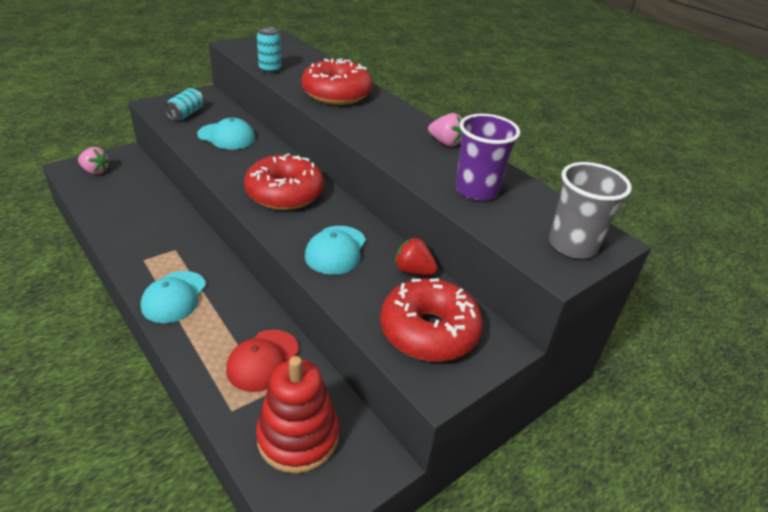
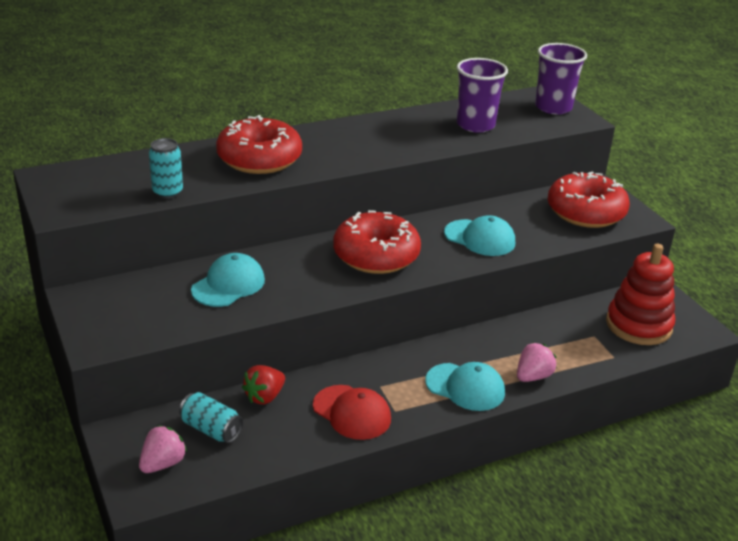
camera: 75 degrees left, 5 degrees down
(186, 114) = (145, 315): turquoise can -> turquoise can (211, 429)
(263, 360) = (557, 336): red cap -> red cap (352, 412)
(413, 271) = (512, 205): red strawberry -> red strawberry (264, 397)
(445, 143) = (389, 122): pink strawberry -> pink strawberry (533, 376)
(572, 245) = (553, 107): grey cup -> purple cup

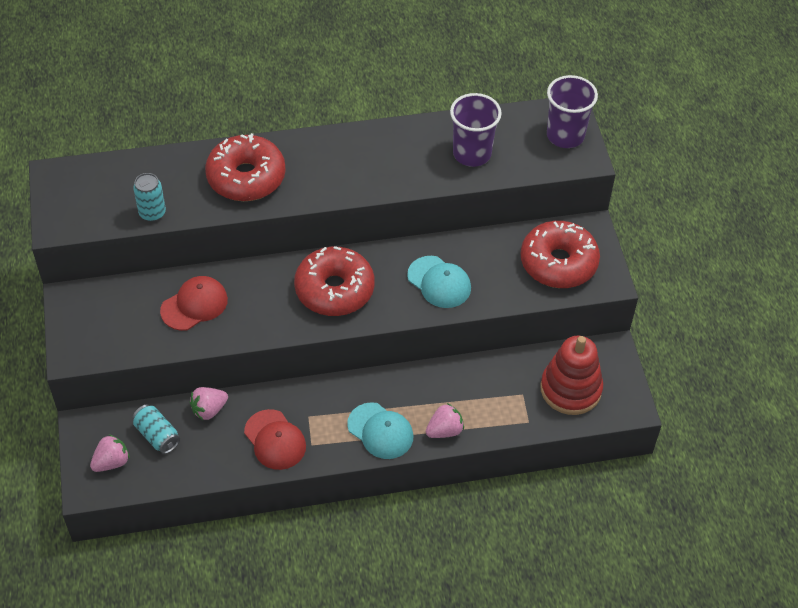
camera: 15 degrees right, 20 degrees up
(228, 285) = (194, 305): turquoise cap -> red cap
(264, 397) = (209, 410): red strawberry -> pink strawberry

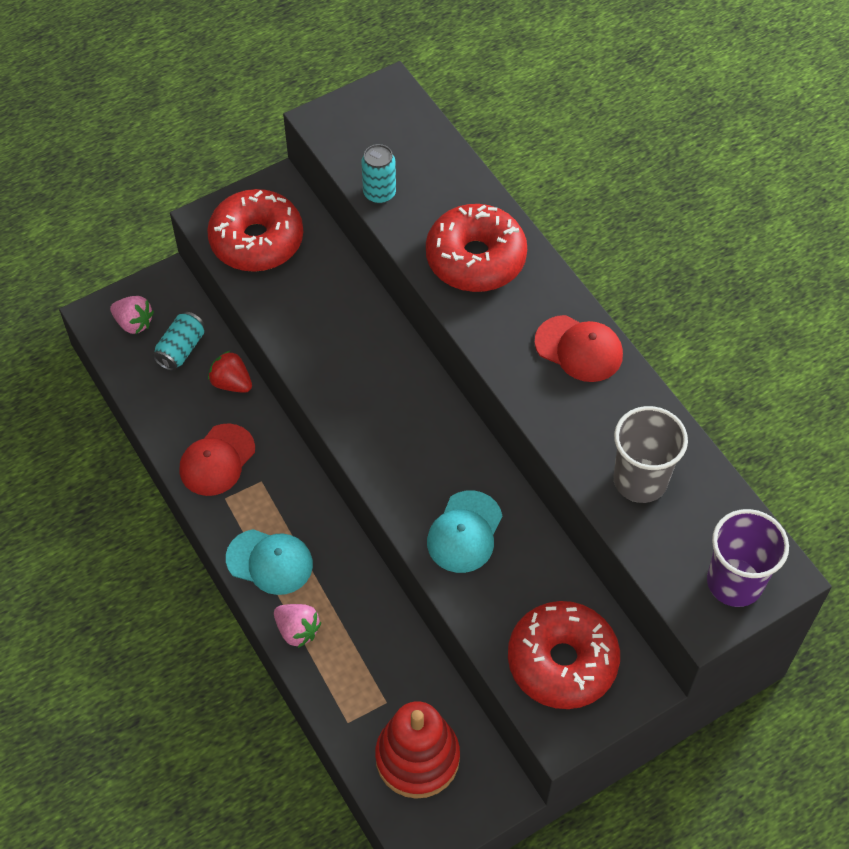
camera: 70 degrees right, 5 degrees up
(194, 305) = (318, 299): red cap -> red cap (579, 349)
(209, 410) = (231, 383): pink strawberry -> red strawberry
(334, 290) = (402, 425): red donut -> red donut (257, 241)
(380, 431) = (270, 562): turquoise cap -> turquoise cap turned 90 degrees counterclockwise
(472, 153) = (640, 480): purple cup -> grey cup

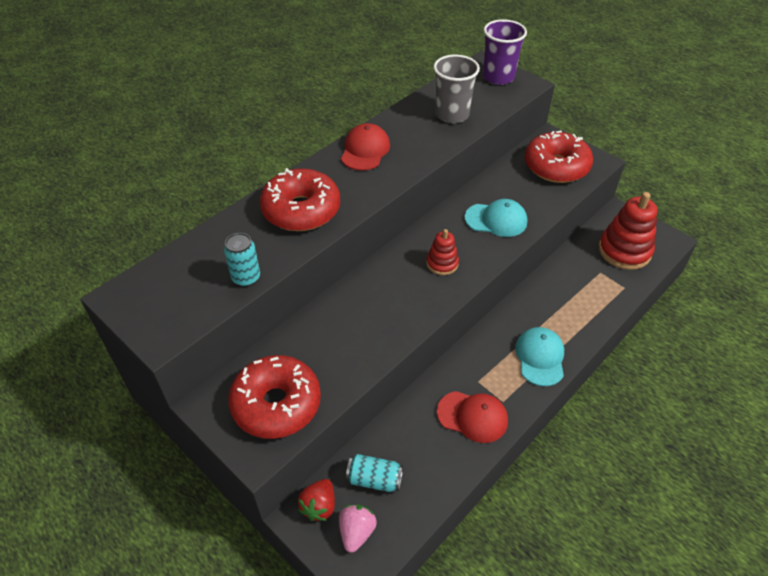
camera: 105 degrees left, 10 degrees down
(231, 383) = (397, 428): red strawberry -> red strawberry (319, 506)
(297, 630) = (581, 328): pink strawberry -> none
(402, 441) = (442, 263): none -> red stacking toy

